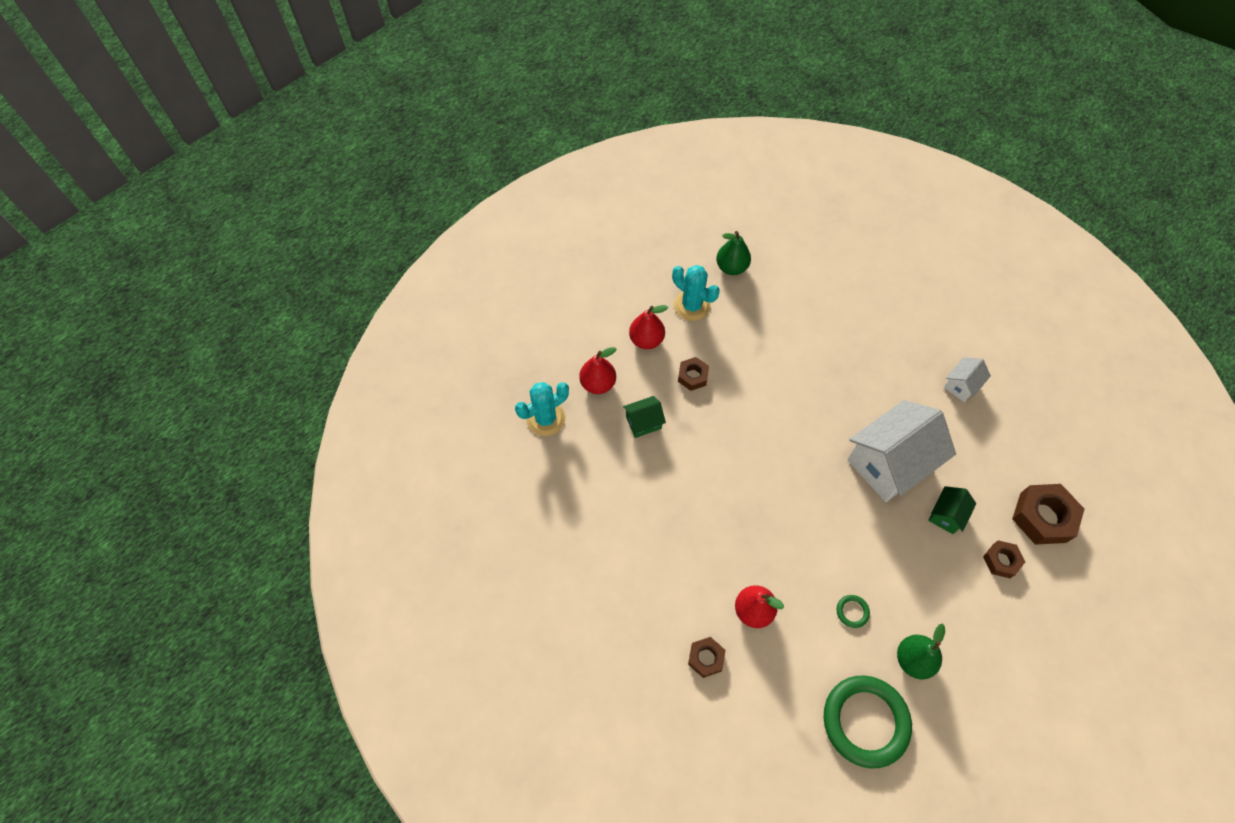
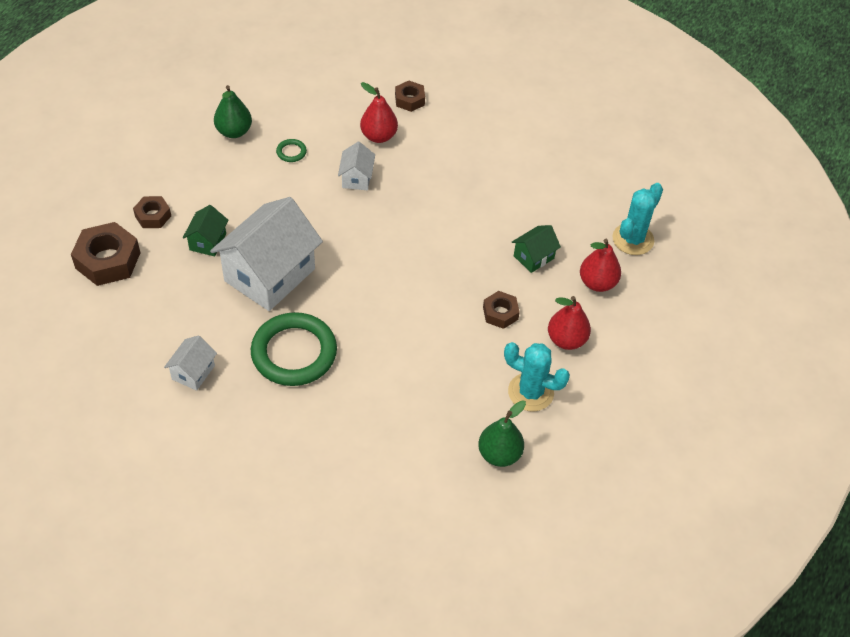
camera: 160 degrees right, 10 degrees down
(788, 557) = (356, 178): none -> white house
(865, 721) = (271, 88): green ring -> green ring (294, 353)

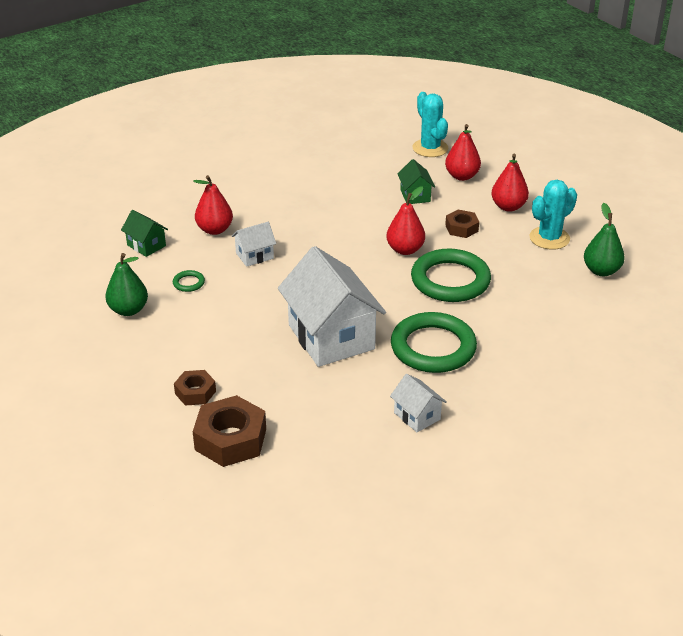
camera: 60 degrees left, 15 degrees down
(207, 242) = (260, 364): green house -> green house (146, 245)
(356, 178) = (254, 256): white house -> white house turned 60 degrees counterclockwise
(405, 332) = (450, 280): none -> green ring
(409, 100) = (186, 201): brown nut -> none
(434, 281) = (405, 250): none -> red pear

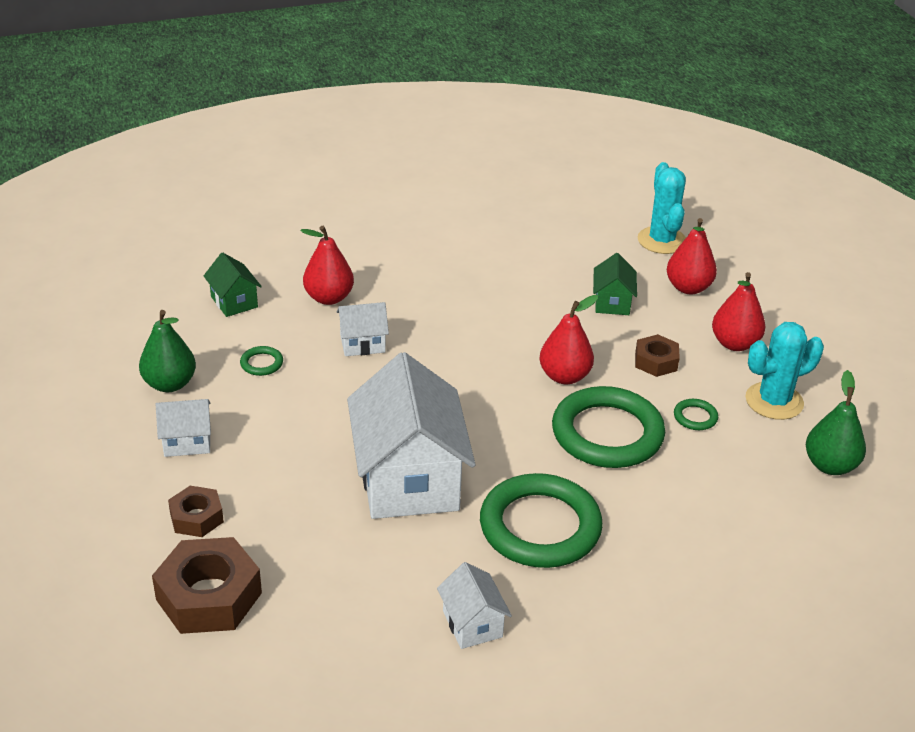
camera: 15 degrees right, 0 degrees up
(162, 345) = (187, 442): none -> white house
(503, 258) = (695, 417): none -> green ring

